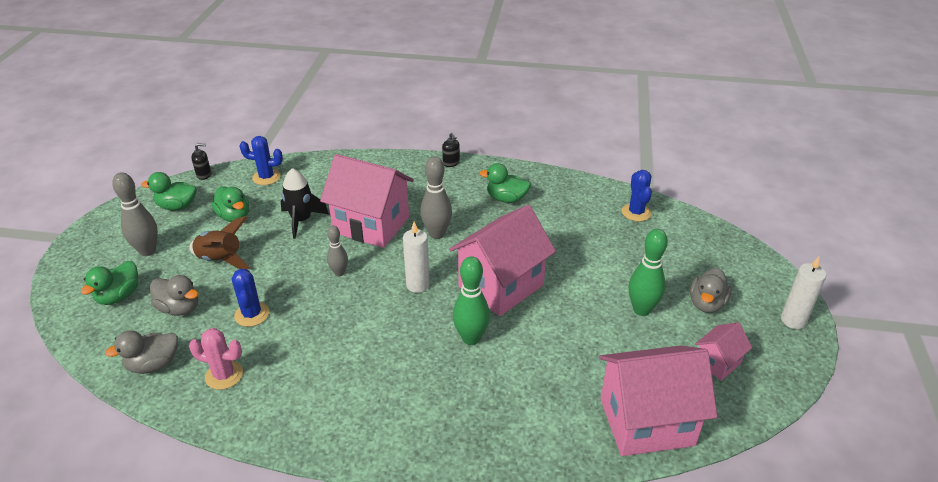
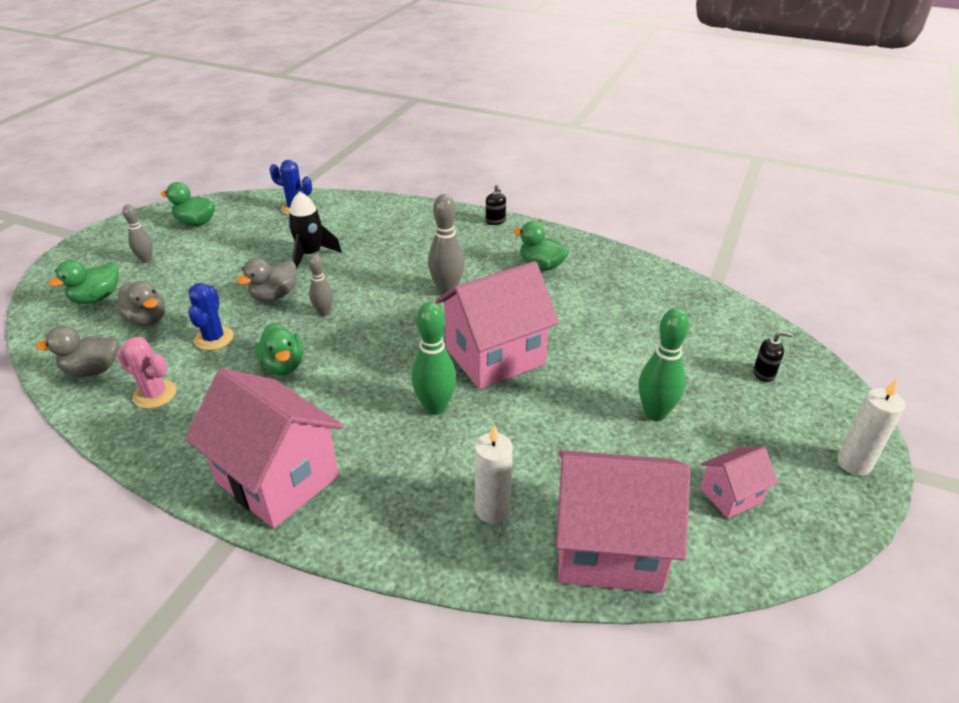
camera: 15 degrees right, 0 degrees up
(147, 251) = (146, 260): grey bowling pin -> grey bowling pin, size x0.62
(204, 175) = (237, 197): black soap dispenser -> black soap dispenser (764, 373)
(221, 259) = (211, 279): brown rocket -> none
(234, 216) = (245, 240): green duck -> green duck (283, 366)
(371, 225) = (380, 270): pink house -> pink house (277, 479)
(417, 285) = (402, 339): white candle -> white candle (492, 510)
(636, 212) = (691, 303): blue cactus -> none
(706, 304) = (742, 422): grey duck -> grey duck (274, 296)

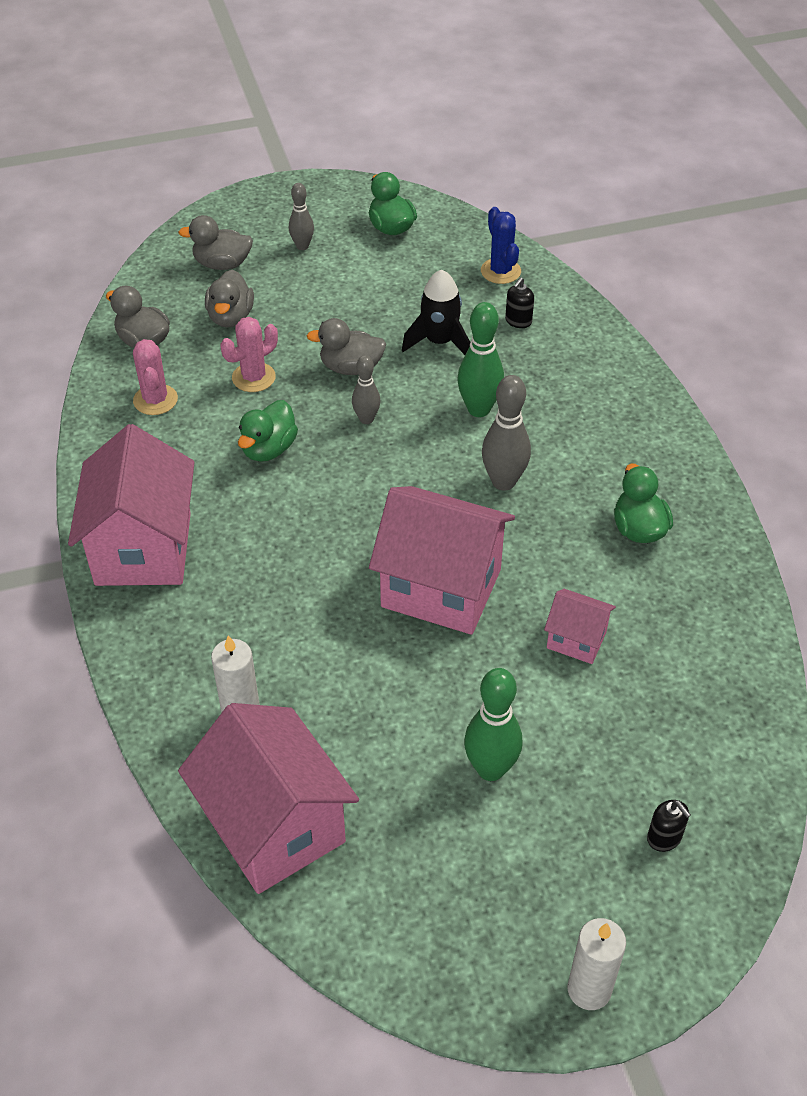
camera: 50 degrees right, 10 degrees up
(96, 298) = (222, 264): green duck -> grey duck
(214, 338) = (253, 377): blue cactus -> pink cactus
(435, 407) = (324, 591): green bowling pin -> green bowling pin (479, 409)
(495, 221) = (677, 435): black soap dispenser -> black soap dispenser (518, 321)
(731, 495) = (431, 893): pink house -> pink house (576, 639)

